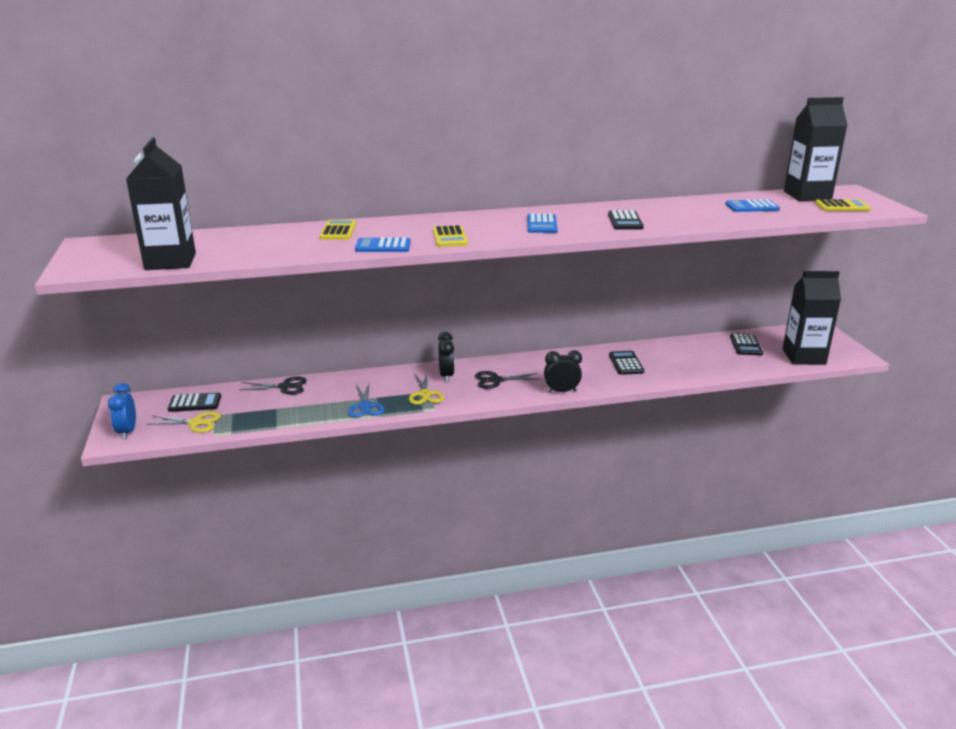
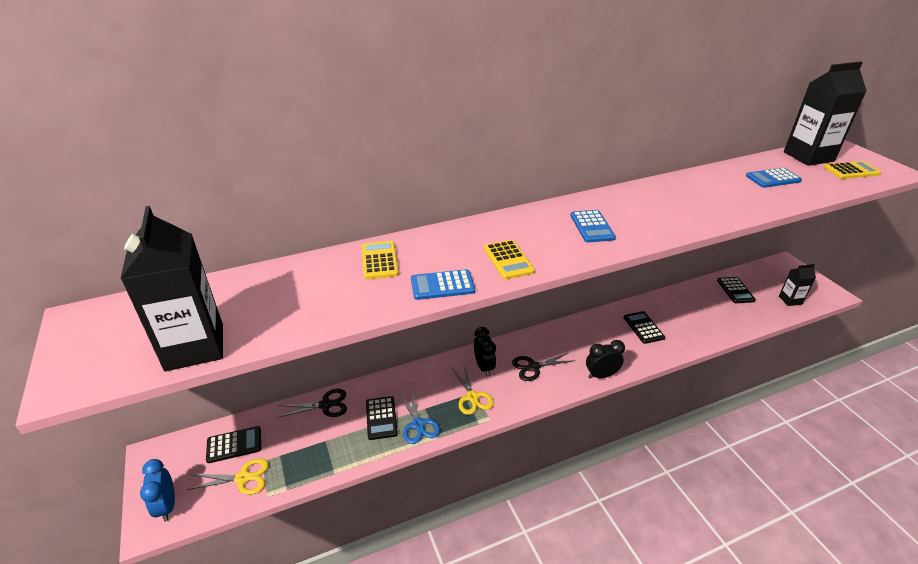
camera: 10 degrees left, 10 degrees up
(625, 221) = (671, 213): black calculator -> black calculator (381, 418)
(803, 357) = (790, 300): black carton -> black carton, size x0.53

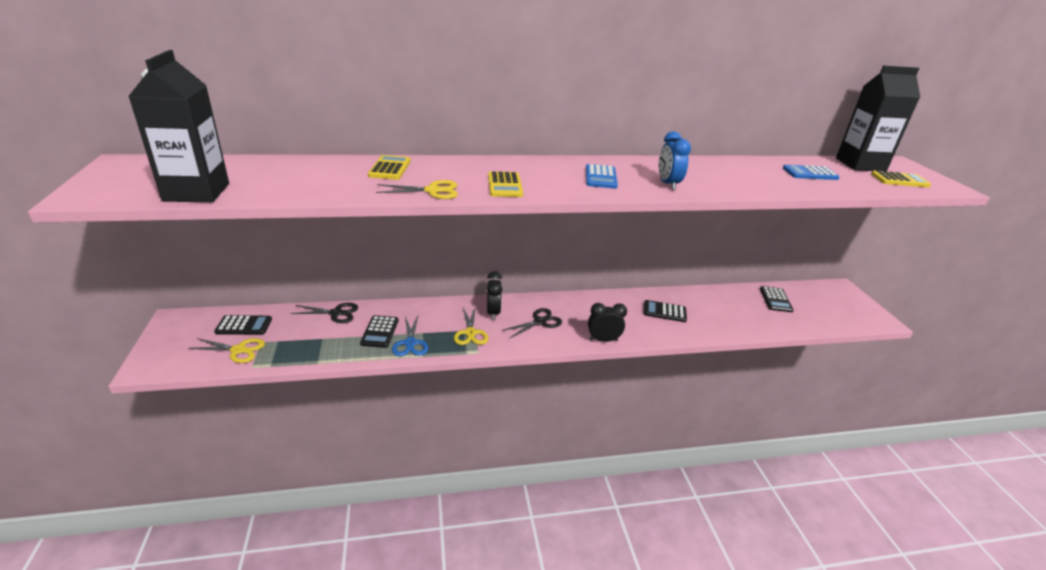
camera: 10 degrees right, 5 degrees down
(167, 506) = (166, 356): blue clock -> blue clock (668, 184)
(442, 285) = (432, 191): blue calculator -> yellow scissors
(533, 367) = (540, 321): black scissors -> black scissors turned 150 degrees clockwise
(643, 327) = (664, 312): black calculator -> black calculator turned 75 degrees counterclockwise
(790, 300) = (831, 317): black carton -> none

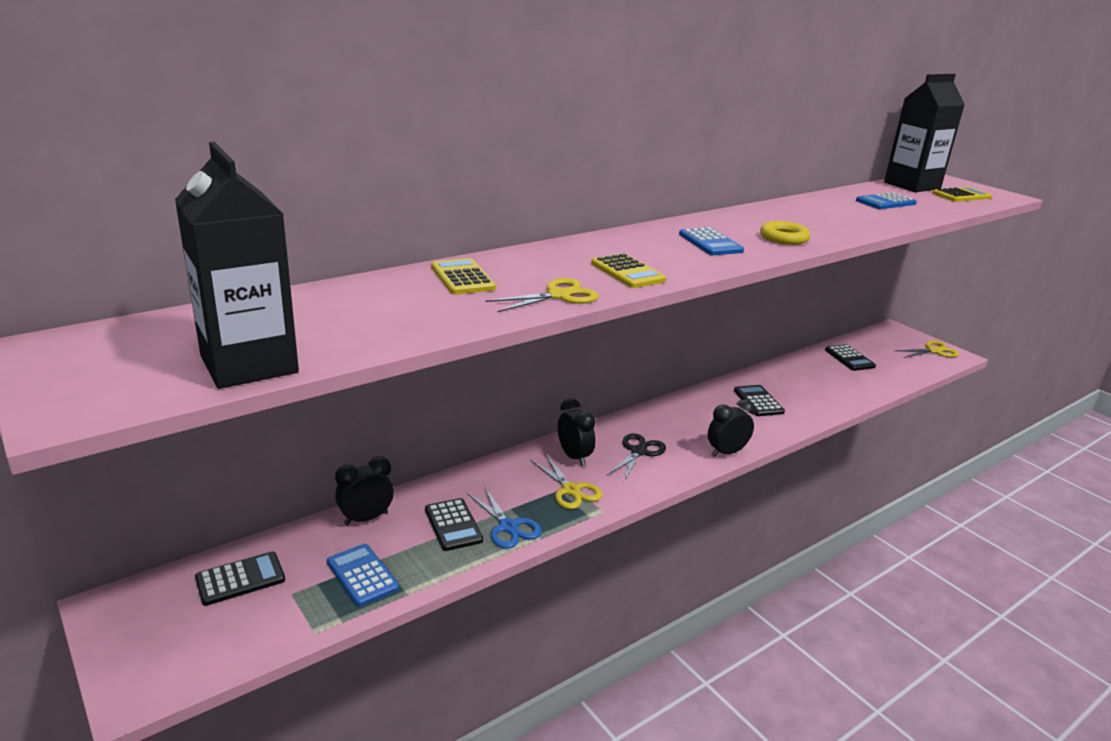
camera: 25 degrees left, 5 degrees down
(238, 350) = (269, 616): yellow scissors -> yellow scissors (934, 351)
(304, 344) = (362, 575): none -> blue calculator
(336, 313) = (366, 518): black scissors -> black clock
(664, 312) = (758, 401): black calculator -> black calculator turned 90 degrees clockwise
(668, 184) = (783, 238): blue clock -> yellow ring

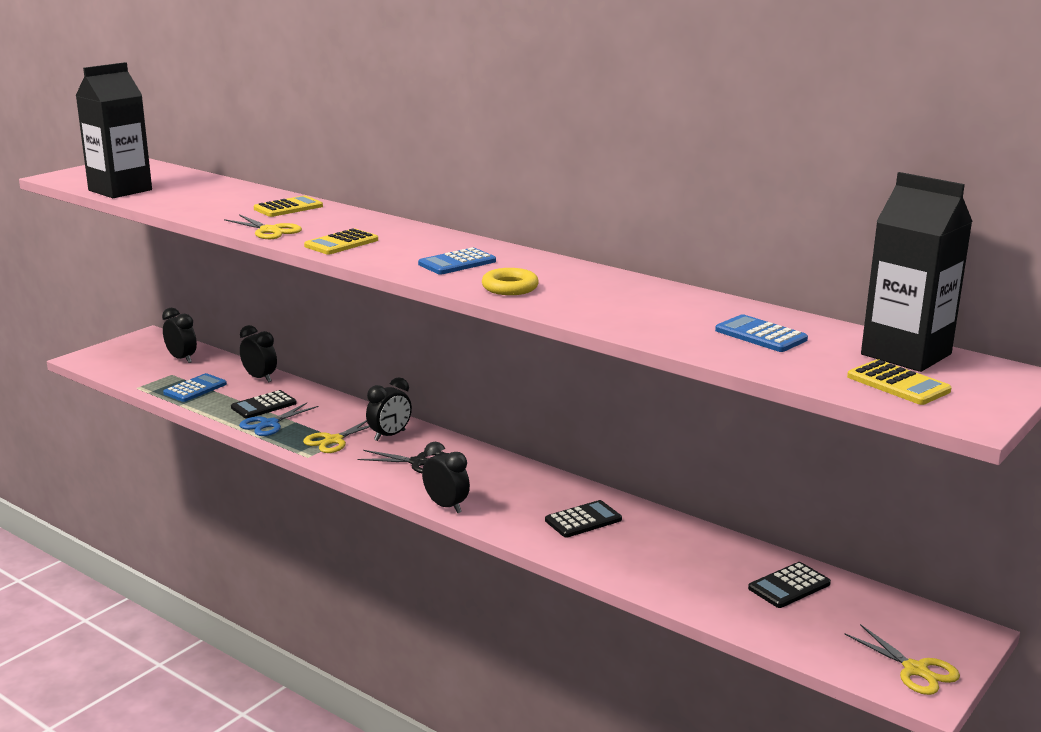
camera: 75 degrees right, 5 degrees down
(240, 579) = (182, 359): black calculator -> black clock

